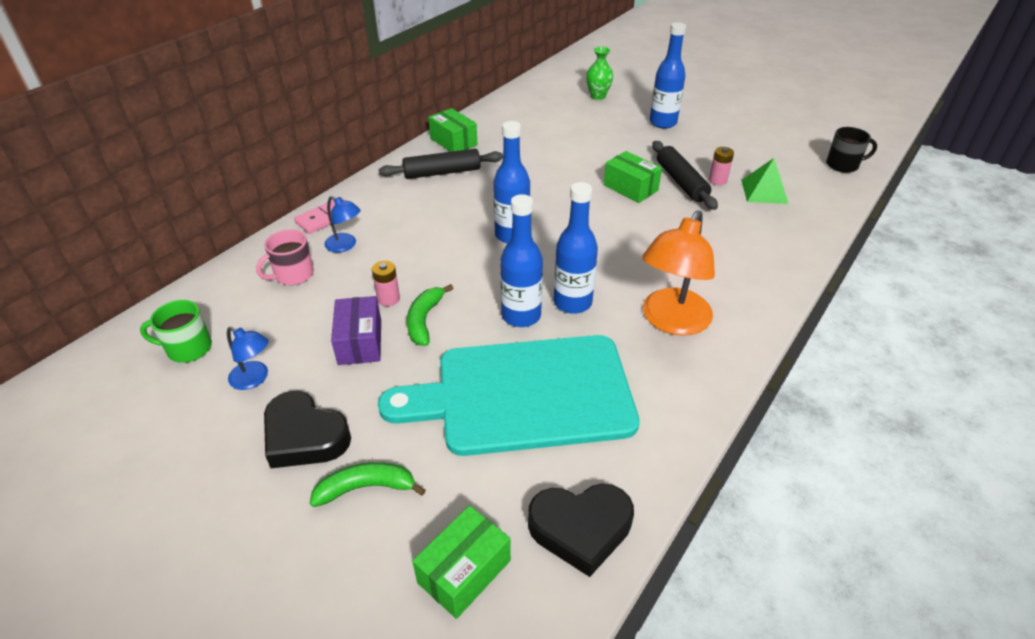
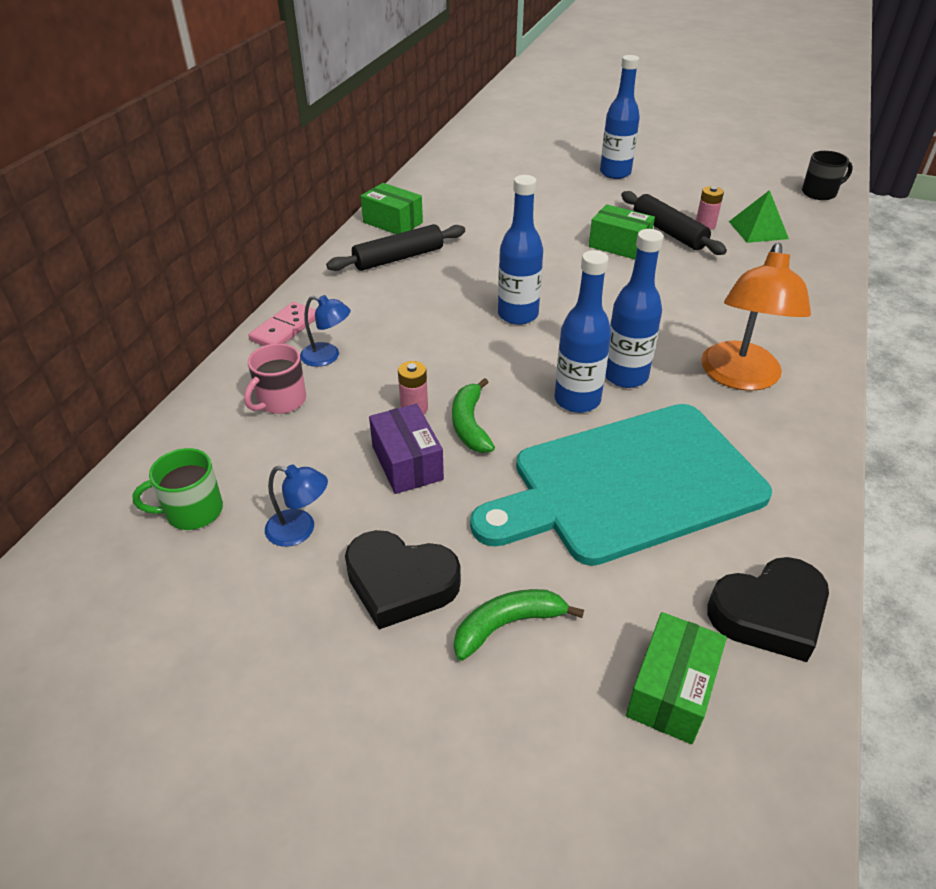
camera: 15 degrees left, 0 degrees up
(598, 96) = (529, 153): green vase -> none

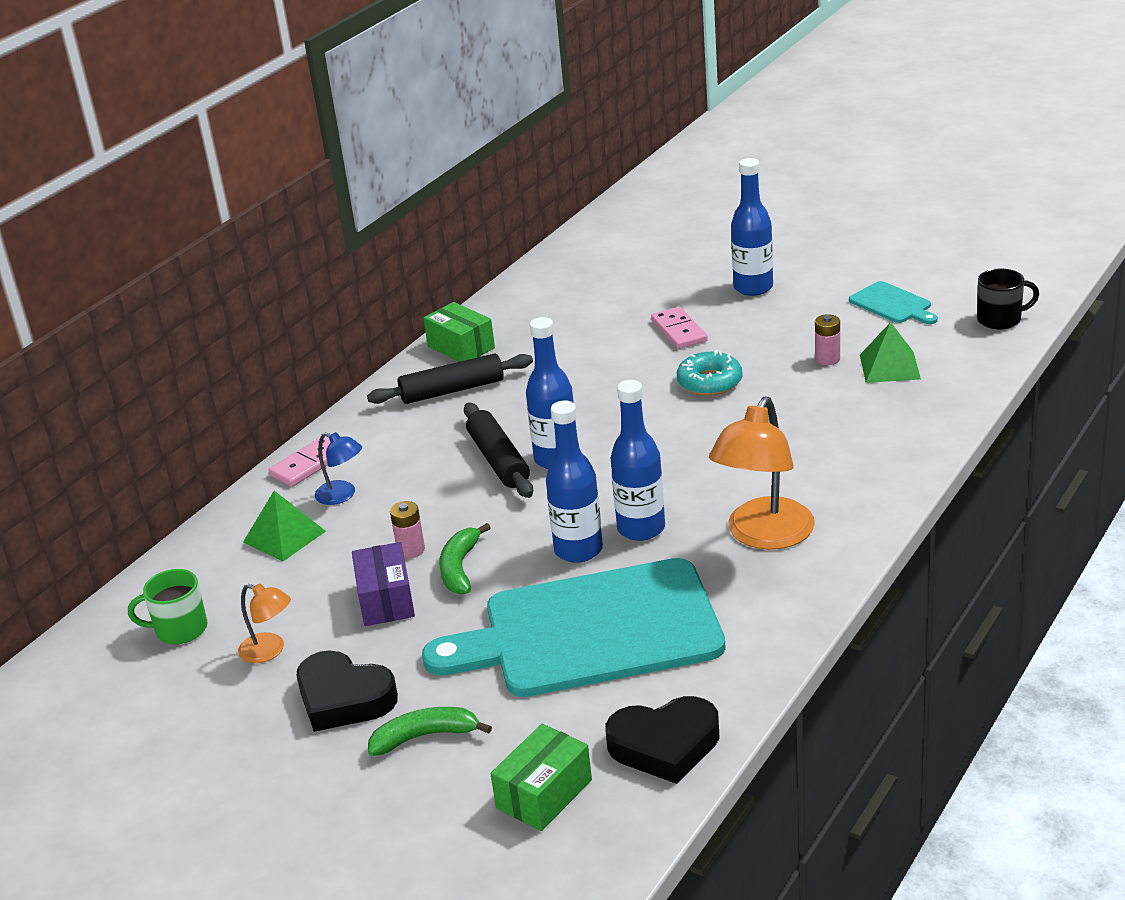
camera: 15 degrees right, 10 degrees down
(281, 401) = (284, 536): pink mug -> green pyramid
(300, 530) = (270, 651): blue lamp -> orange lamp
(573, 206) = (679, 331): none -> pink domino
(619, 245) = (709, 382): green box -> turquoise donut
(669, 232) = (778, 367): black rolling pin -> black rolling pin (498, 460)
(730, 183) = (892, 304): none -> turquoise cutting board

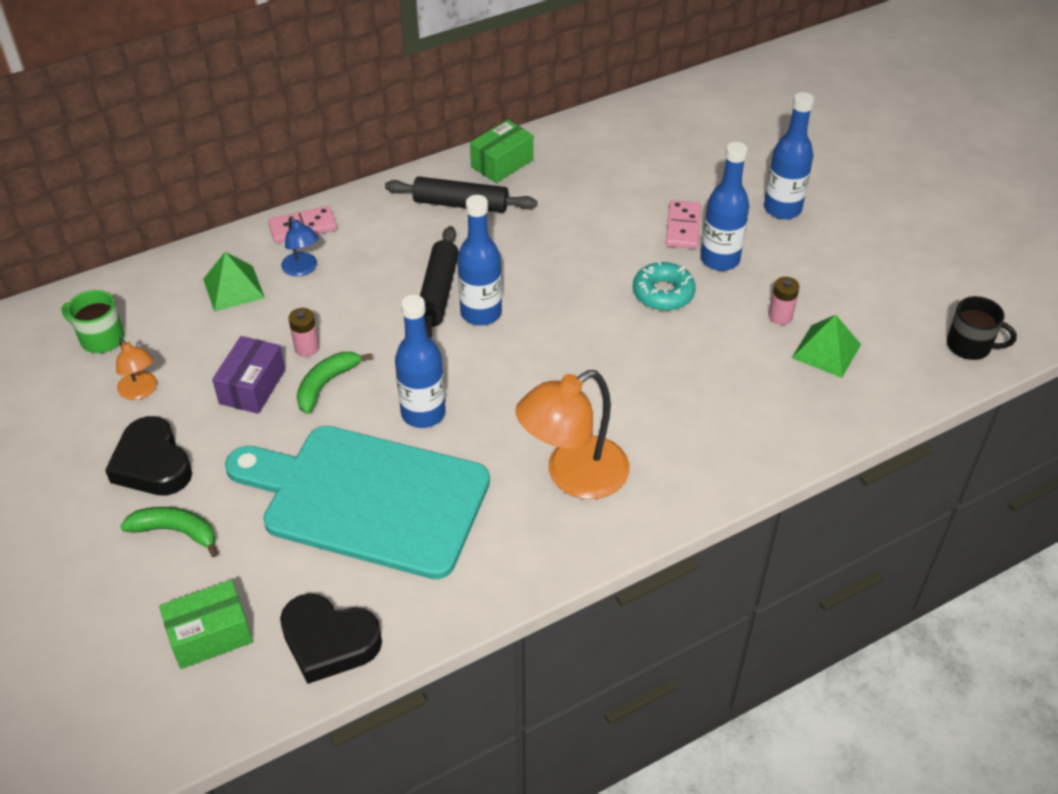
camera: 25 degrees right, 15 degrees up
(461, 347) = (502, 163): green box -> green box turned 60 degrees clockwise
(641, 528) = (486, 417): blue bottle -> blue bottle (720, 259)
(892, 304) = (887, 283): turquoise cutting board -> none

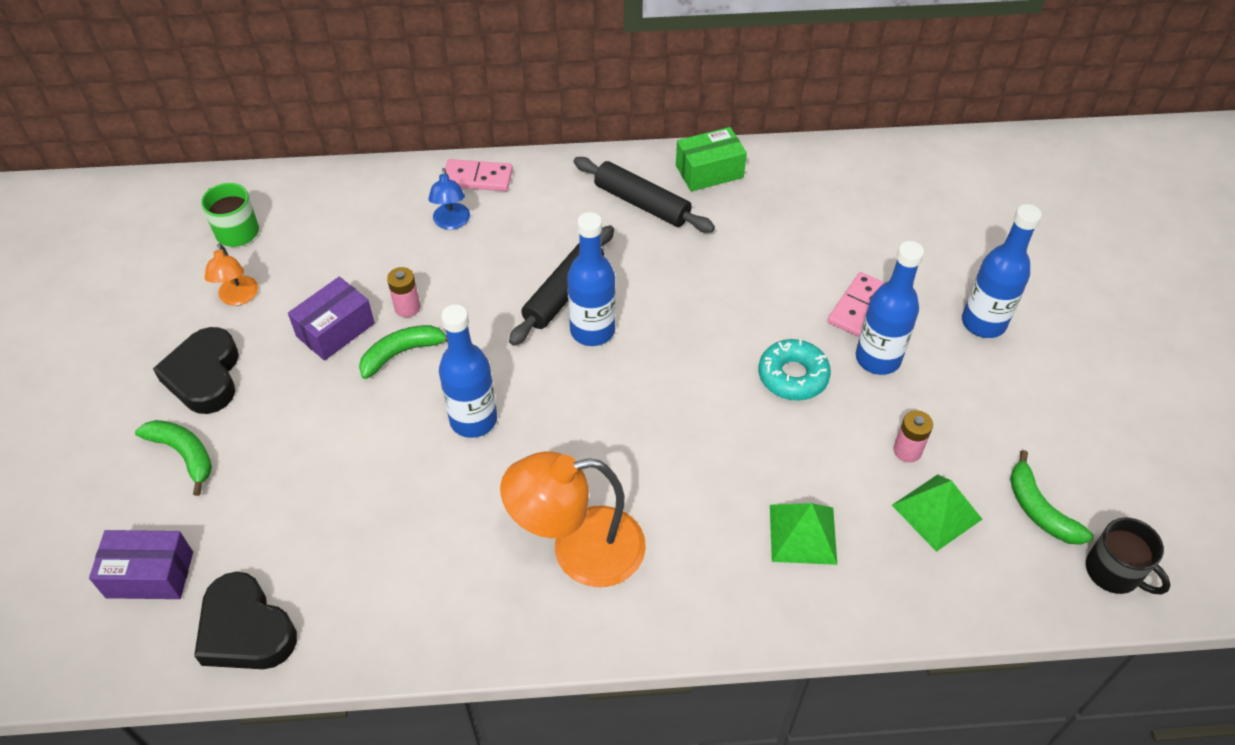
camera: 25 degrees right, 5 degrees up
(210, 635) = (150, 574): green box -> purple box
(233, 288) = (378, 221): green pyramid -> green pyramid (802, 534)
(368, 498) = (369, 491): turquoise cutting board -> none
(896, 323) = (1039, 510): none -> green banana

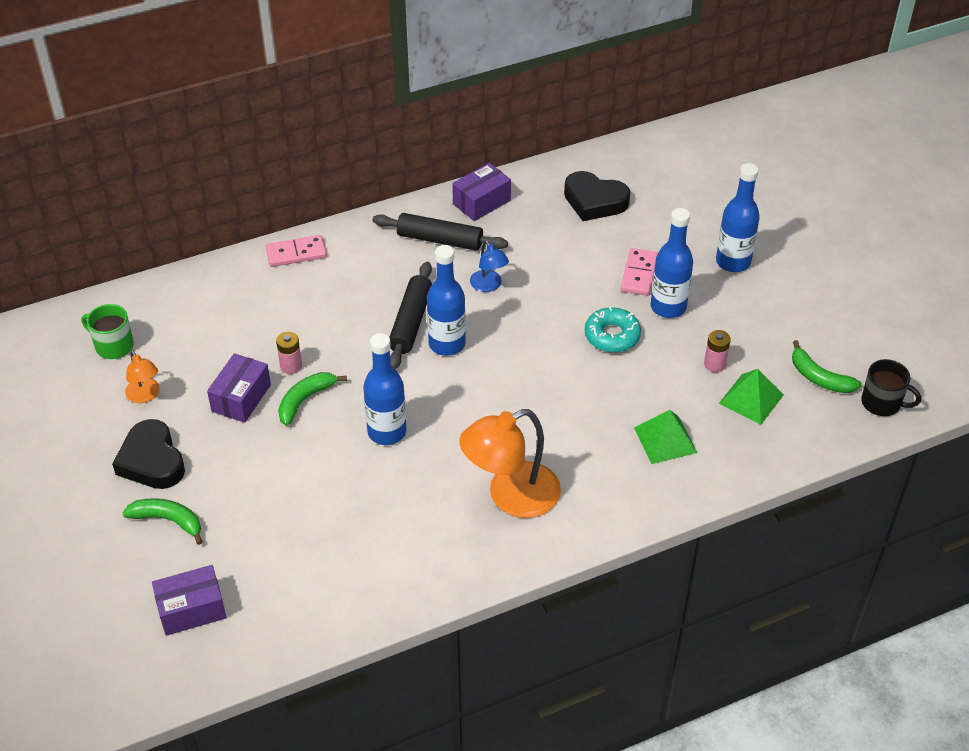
camera: 20 degrees left, 5 degrees down
(246, 630) = (289, 622): black heart -> black heart (594, 201)
(451, 222) = (293, 293): blue lamp -> blue lamp (489, 286)
(709, 171) = (481, 202): green box -> purple box

